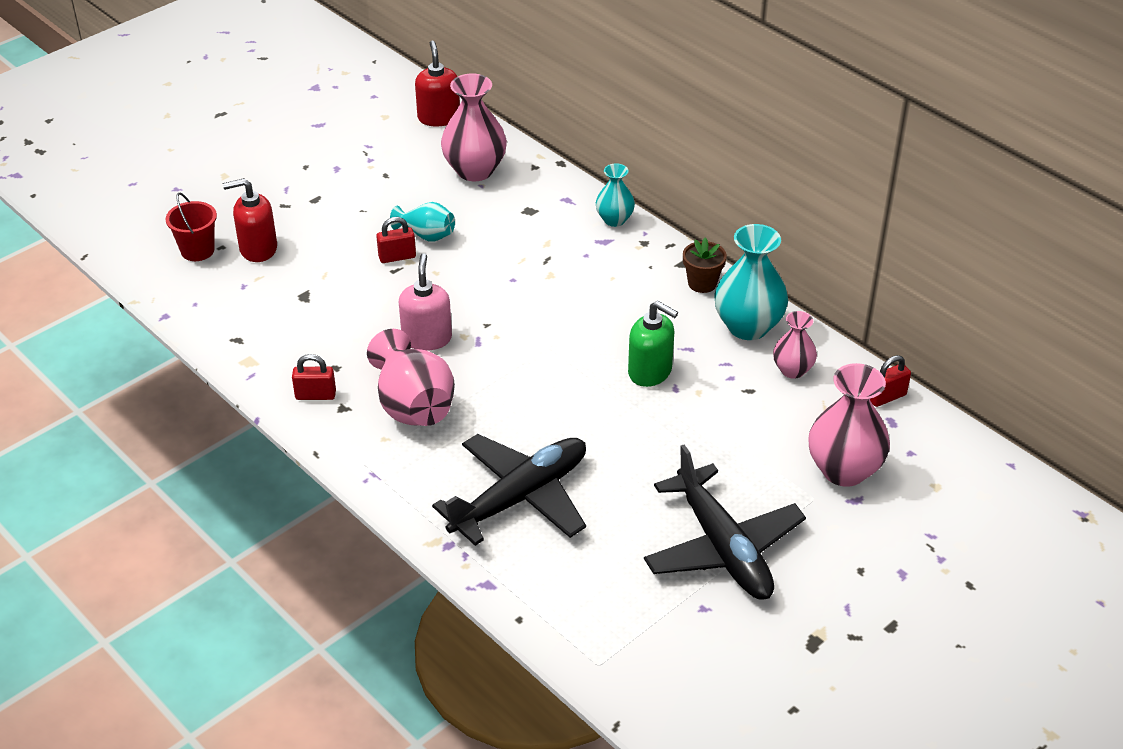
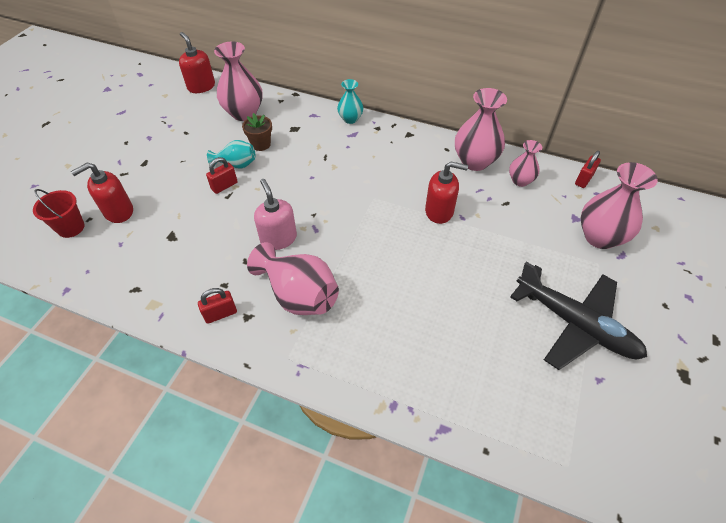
camera: 25 degrees left, 10 degrees up
(520, 497) = (419, 340): black plane -> none
(650, 372) = (439, 211): green soap dispenser -> red soap dispenser
(702, 283) = (429, 143): brown flower pot -> brown flower pot (261, 144)
(748, 326) = (474, 161): turquoise vase -> pink vase

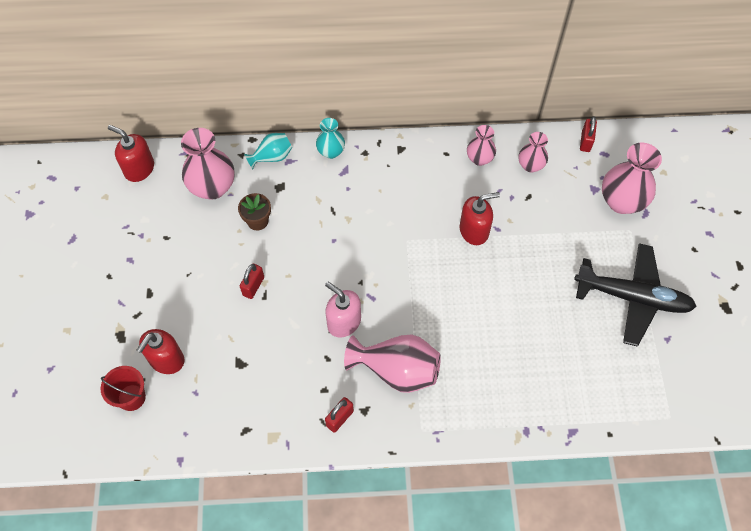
camera: 25 degrees left, 10 degrees up
(236, 164) = (248, 256): turquoise vase -> turquoise vase (272, 157)
(474, 161) = (479, 159): pink vase -> pink vase, size x0.58

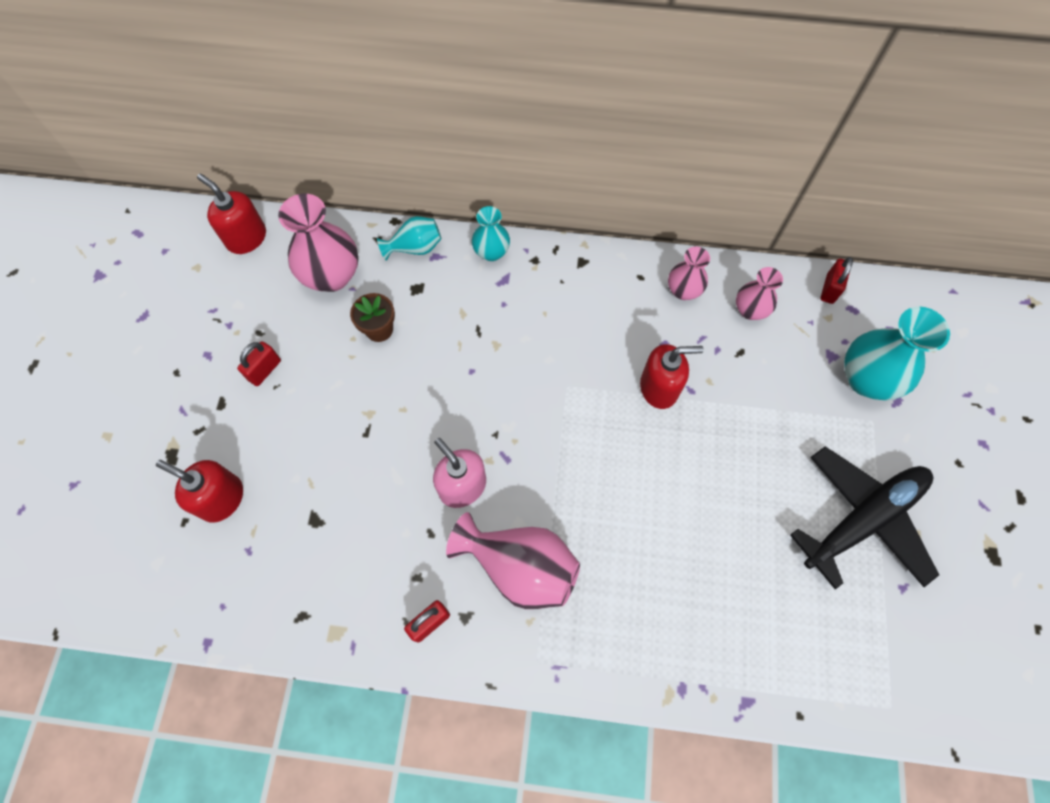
camera: 10 degrees right, 5 degrees up
(131, 397) = (165, 543): red bucket -> none
(166, 360) = (221, 498): red soap dispenser -> red soap dispenser turned 75 degrees clockwise
(253, 286) = (355, 416): red padlock -> red padlock (265, 370)
(621, 201) = (866, 379): pink vase -> turquoise vase
(633, 297) = (863, 519): black plane -> black plane turned 60 degrees counterclockwise

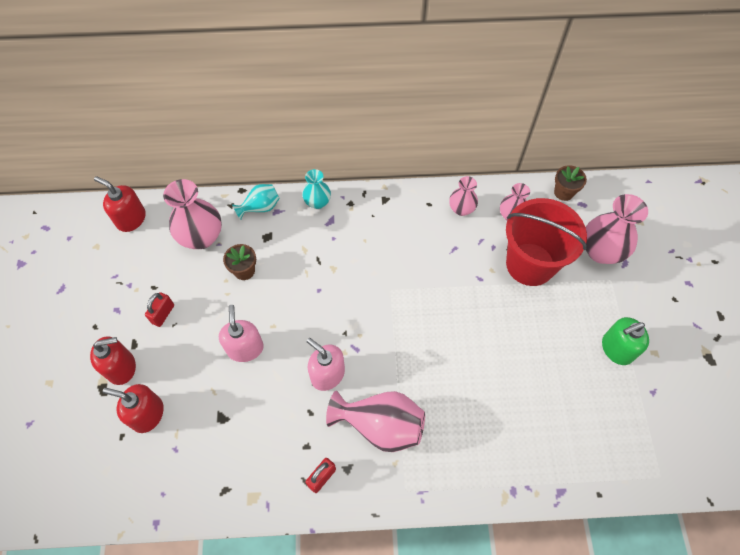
camera: 10 degrees left, 5 degrees down
(361, 433) = (245, 348): none -> pink soap dispenser
(659, 388) = (457, 280): red soap dispenser -> red soap dispenser (121, 367)
(764, 381) = (530, 264): none -> red bucket
(829, 289) = (563, 192): red padlock -> brown flower pot
(863, 519) = (616, 349): black plane -> green soap dispenser
(866, 379) = (601, 251): turquoise vase -> pink vase

